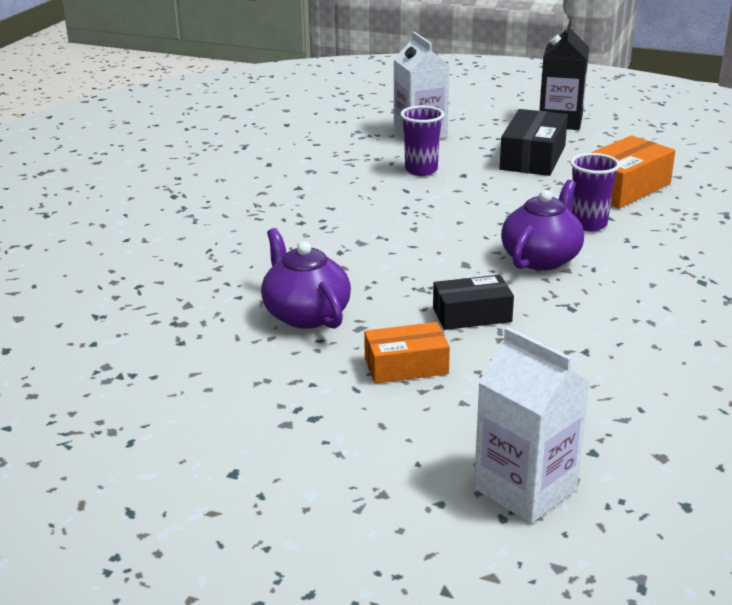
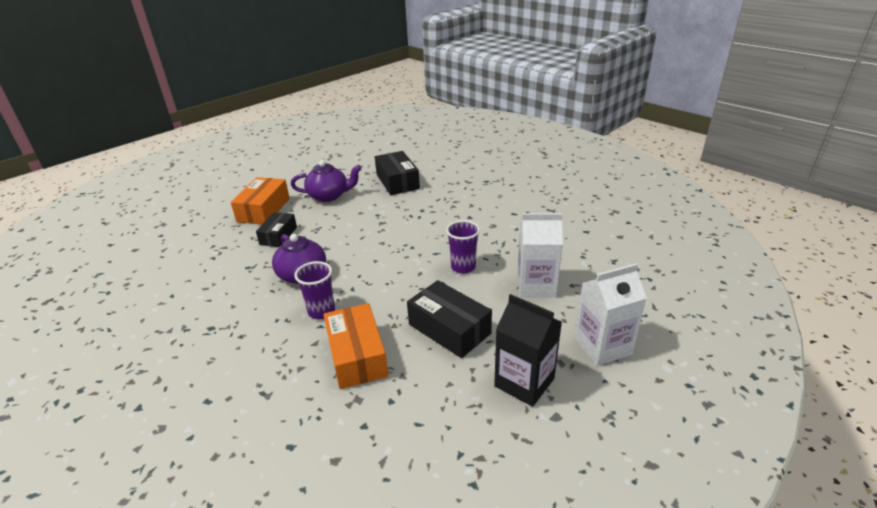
camera: 115 degrees right, 5 degrees up
(212, 264) = (397, 181): none -> black box
(406, 366) = (264, 210): orange box -> orange box, size x1.51
(525, 489) = (167, 215): white carton -> white carton (602, 346)

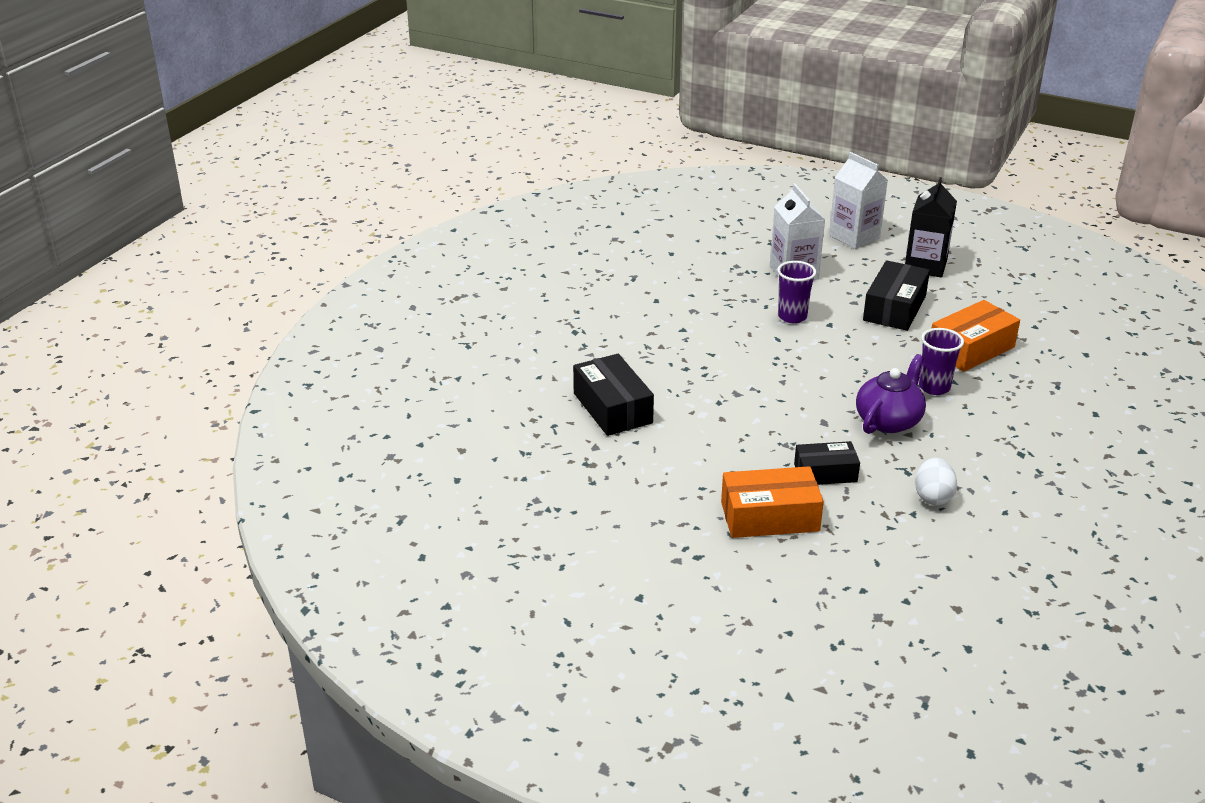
camera: 110 degrees left, 0 degrees up
(217, 269) = (933, 497): none -> white egg
(329, 196) = (691, 463): purple teapot -> none
(397, 181) = (612, 408): black box -> black box turned 75 degrees counterclockwise

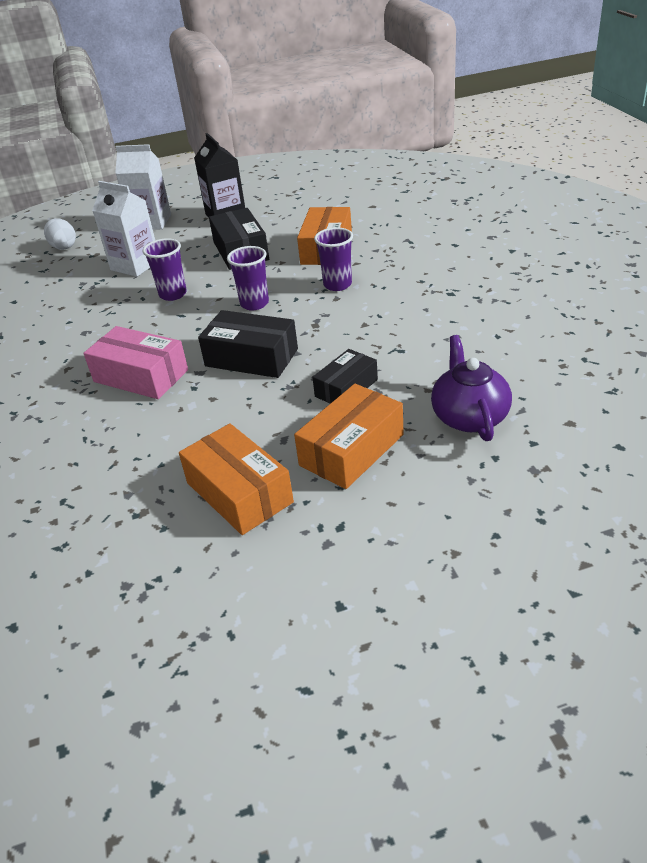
camera: 40 degrees left, 5 degrees up
(612, 408) = (104, 449): black box -> black box (251, 357)
(662, 493) = (239, 492): none -> orange box
(693, 370) = (141, 376): none -> pink box
(845, 363) = (254, 303): none -> purple cup
(889, 421) = (339, 324): purple teapot -> purple teapot (469, 416)
(933, 497) = (441, 356): white egg -> white egg (63, 246)

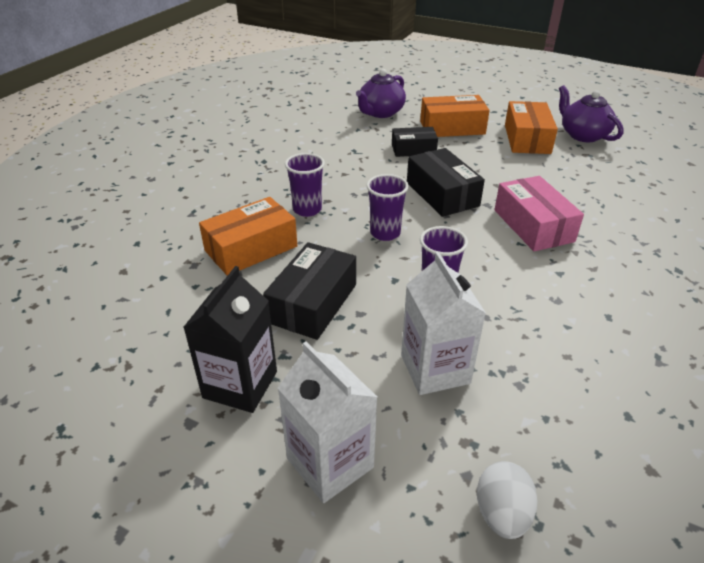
camera: 140 degrees left, 0 degrees up
(168, 556) = (583, 135): none -> purple teapot

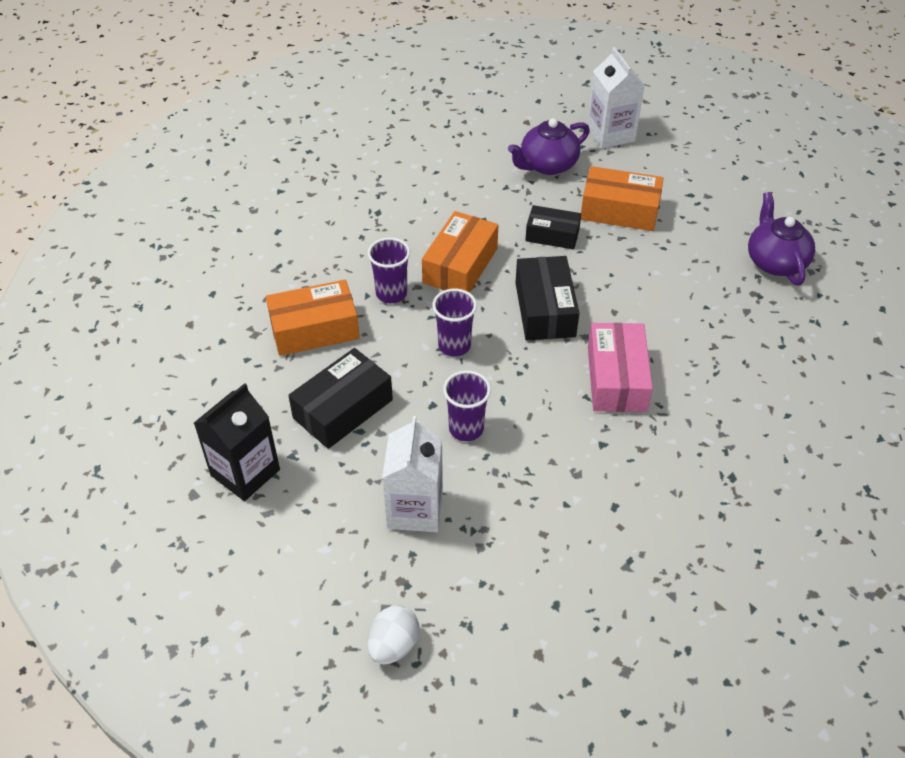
camera: 20 degrees right, 10 degrees up
(330, 463) = (285, 562): white carton -> white carton (610, 134)
(527, 139) = (699, 251): orange box -> orange box (460, 265)

